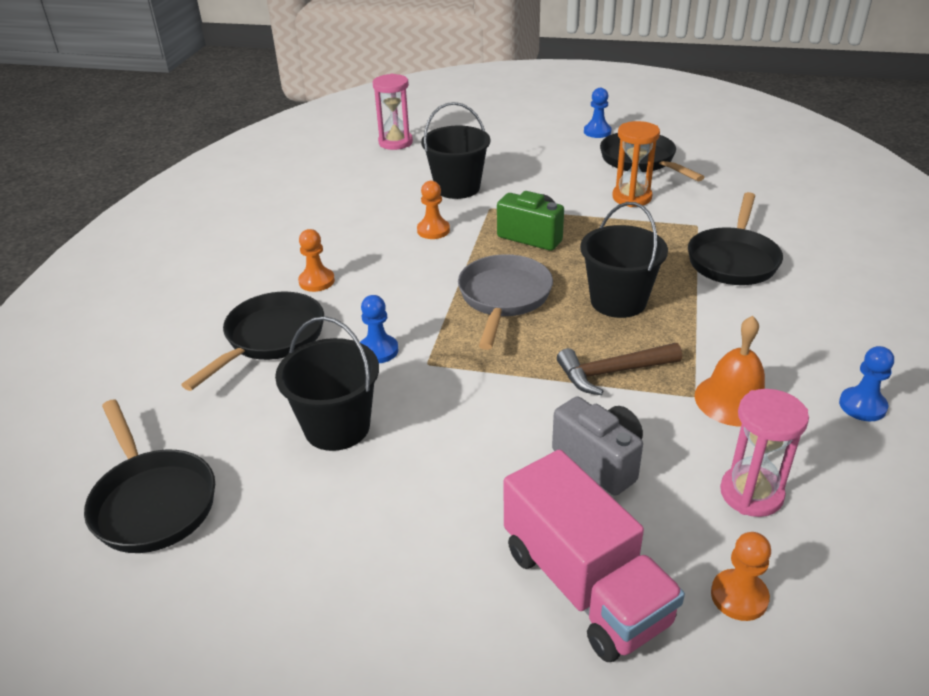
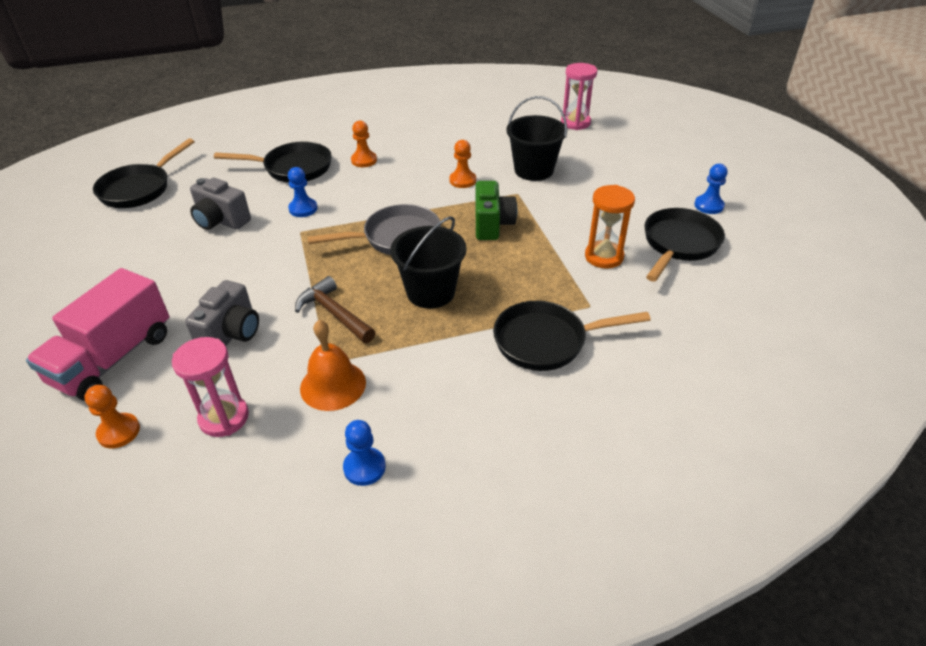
camera: 60 degrees right, 5 degrees up
(337, 427) = (221, 221): black bucket -> grey camera

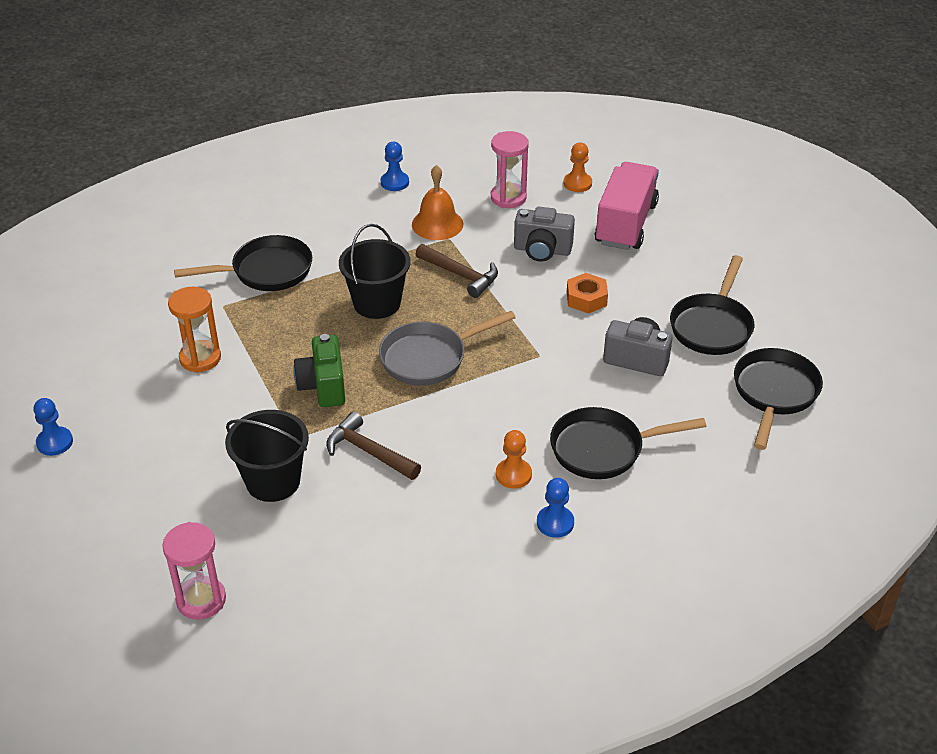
camera: 170 degrees right, 0 degrees up
(224, 276) = (586, 298): none -> orange nut
(231, 334) = (542, 250): grey camera -> grey camera turned 90 degrees counterclockwise
(303, 209) = (553, 385): blue pawn -> blue pawn (555, 523)
(462, 180) = (368, 451): orange pawn -> brown hammer
(679, 244) = (113, 382): black pan -> black pan (712, 326)

